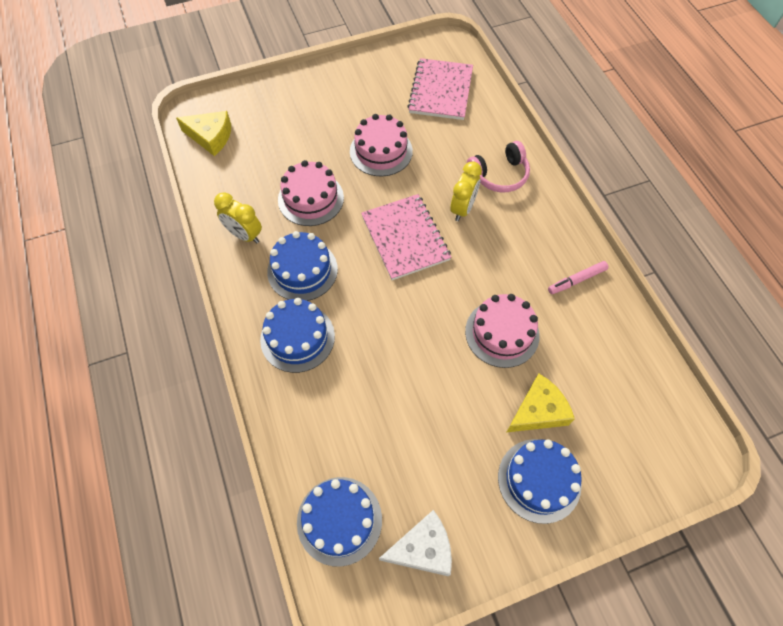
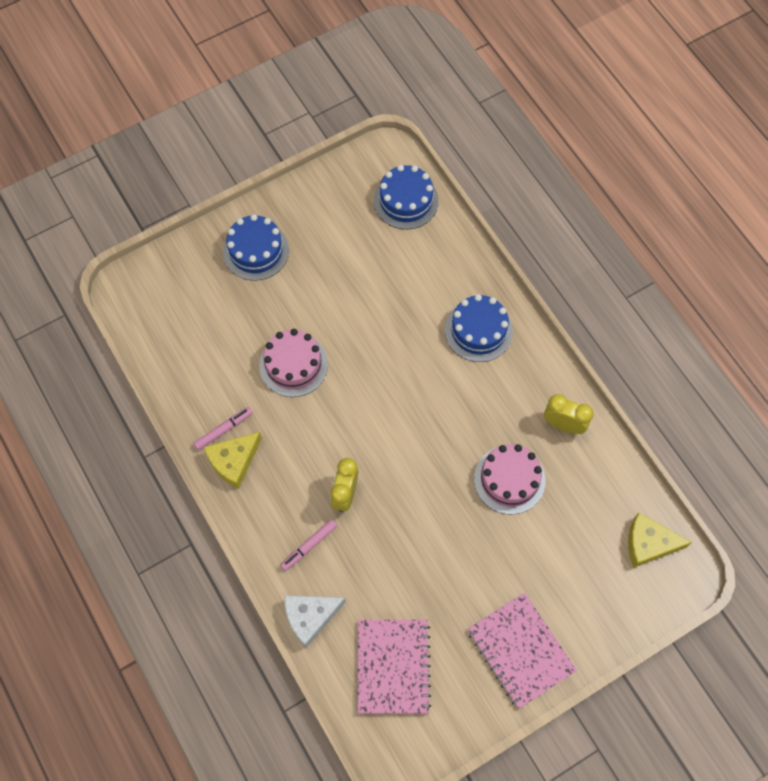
camera: 170 degrees right, 5 degrees up
(302, 270) = (493, 396): blue cake -> none
(381, 151) = (448, 557): pink cake -> none
(405, 238) = (399, 449): pink notebook -> pink notebook (520, 650)
(422, 548) = (340, 193): white cheese -> white cheese (310, 617)
(499, 175) = (309, 546): pink headphones -> pink marker
(538, 411) = (258, 302): yellow cheese -> yellow cheese (233, 461)

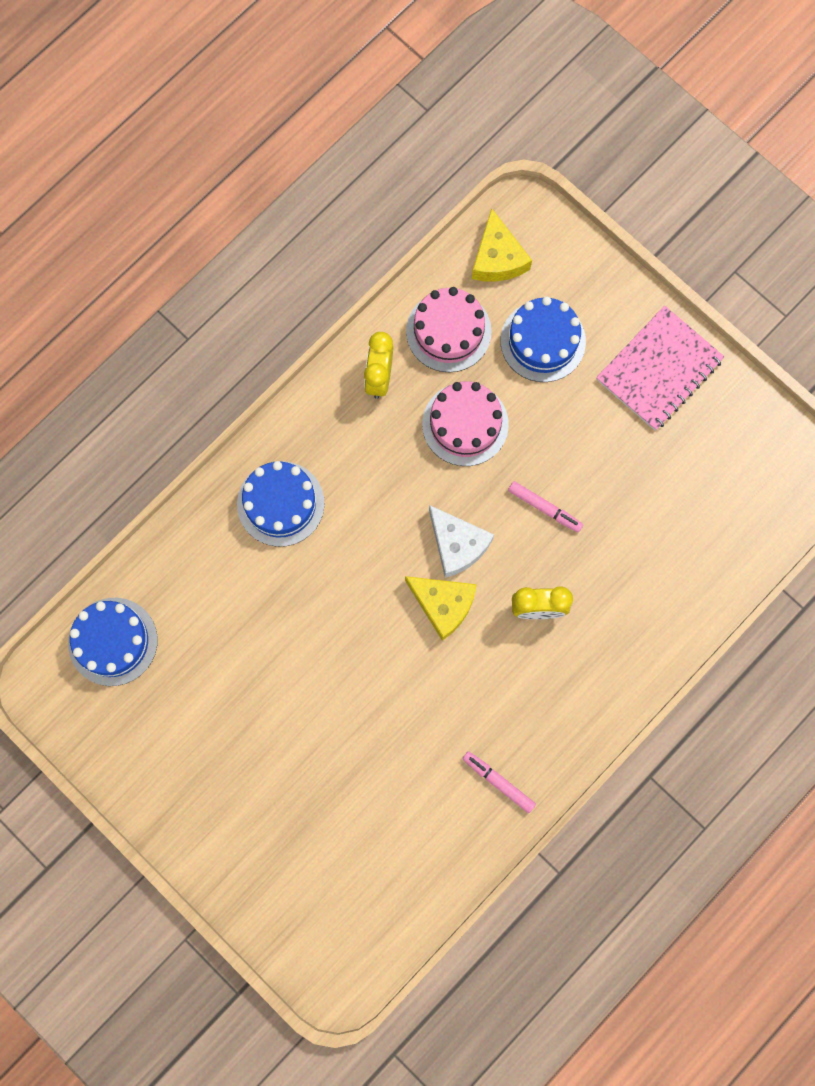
camera: 105 degrees left, 10 degrees up
(233, 461) = (535, 756): yellow cheese -> yellow cheese (443, 604)
(256, 251) = (236, 820): blue cake -> blue cake (543, 341)
(293, 365) = (387, 721): pink cake -> pink cake (448, 331)
(309, 546) = (612, 633): pink marker -> pink marker (544, 508)
(310, 617) = (694, 608): white cheese -> white cheese (457, 545)
(393, 666) = (719, 501): pink notebook -> none

